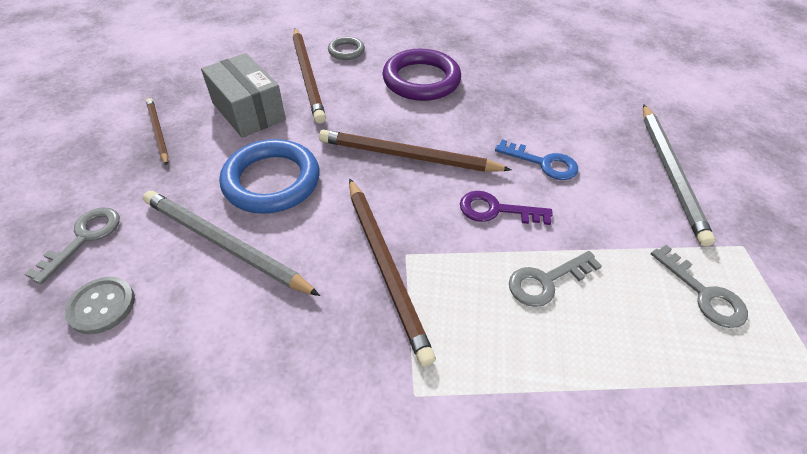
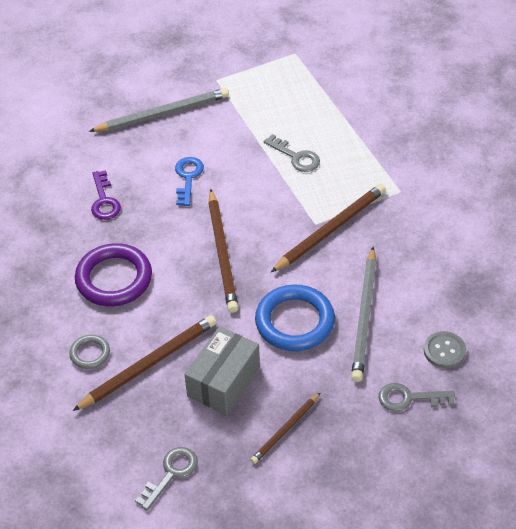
camera: 110 degrees left, 0 degrees up
(496, 210) = (251, 191): purple key -> purple key (104, 200)
(704, 293) = (265, 94): grey key -> grey key (171, 473)

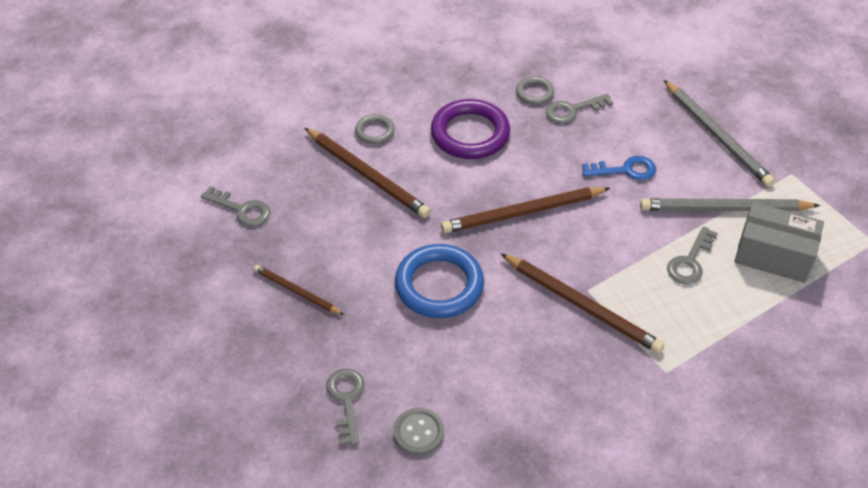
camera: 80 degrees right, 0 degrees up
(73, 224) = (534, 93): none -> grey ring
(104, 200) = (572, 110): purple key -> grey key
(224, 381) = (353, 235): grey box -> grey box (773, 255)
(364, 317) = (456, 349): grey pencil -> grey pencil (724, 209)

